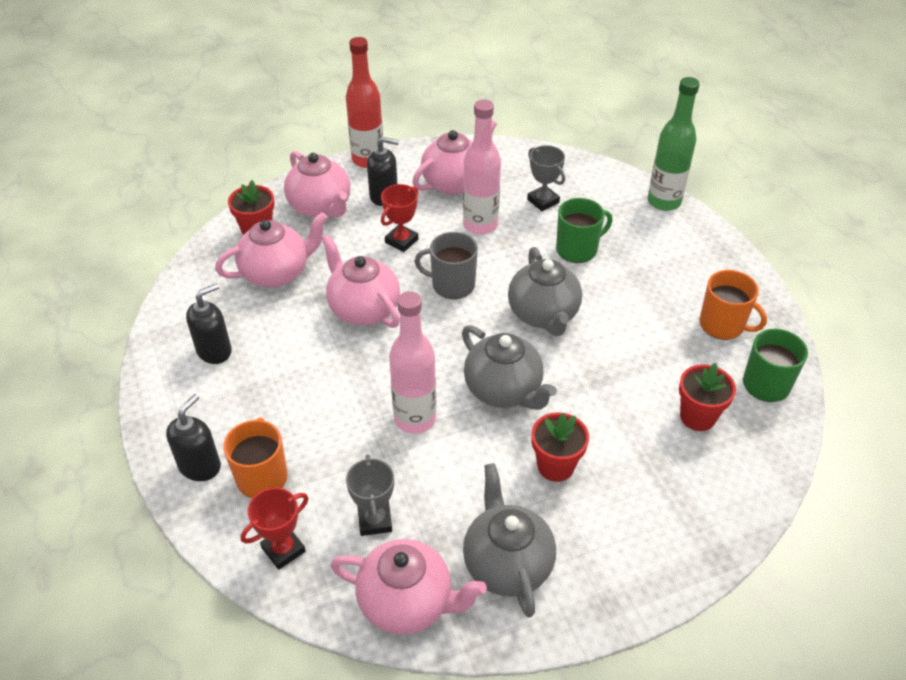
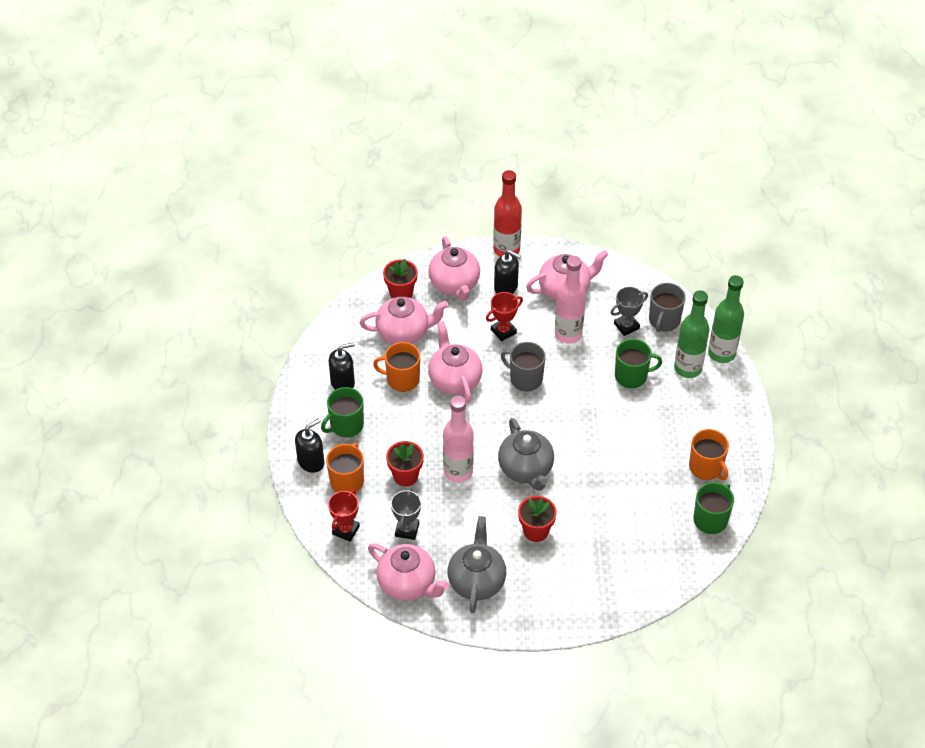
camera: 20 degrees right, 5 degrees up
(236, 403) = (346, 425): none -> green mug
(283, 549) = (346, 530): red trophy -> red trophy turned 45 degrees counterclockwise
(294, 326) = (402, 379): none -> orange mug
(543, 201) = (626, 326): grey trophy -> grey trophy turned 75 degrees clockwise
(543, 315) = (580, 422): grey teapot -> none
(582, 186) = (664, 320): none -> grey mug
(636, 225) = (688, 368): none -> green bottle
(697, 417) = (648, 527): red flower pot -> red flower pot (405, 476)

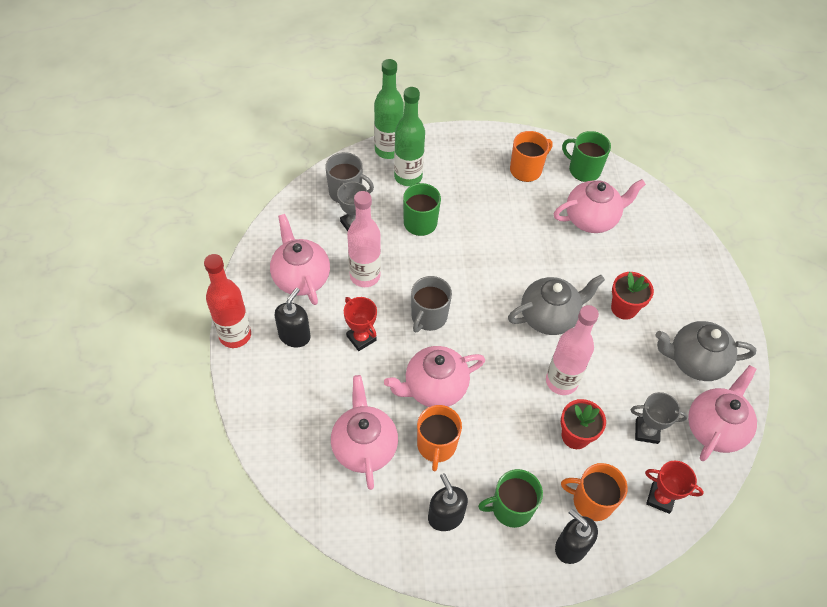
camera: 95 degrees left, 5 degrees up
(346, 425) = (511, 508): green mug -> green mug turned 120 degrees clockwise
(401, 293) = (299, 452): red flower pot -> none
(454, 284) = (287, 390): pink teapot -> pink teapot (592, 219)

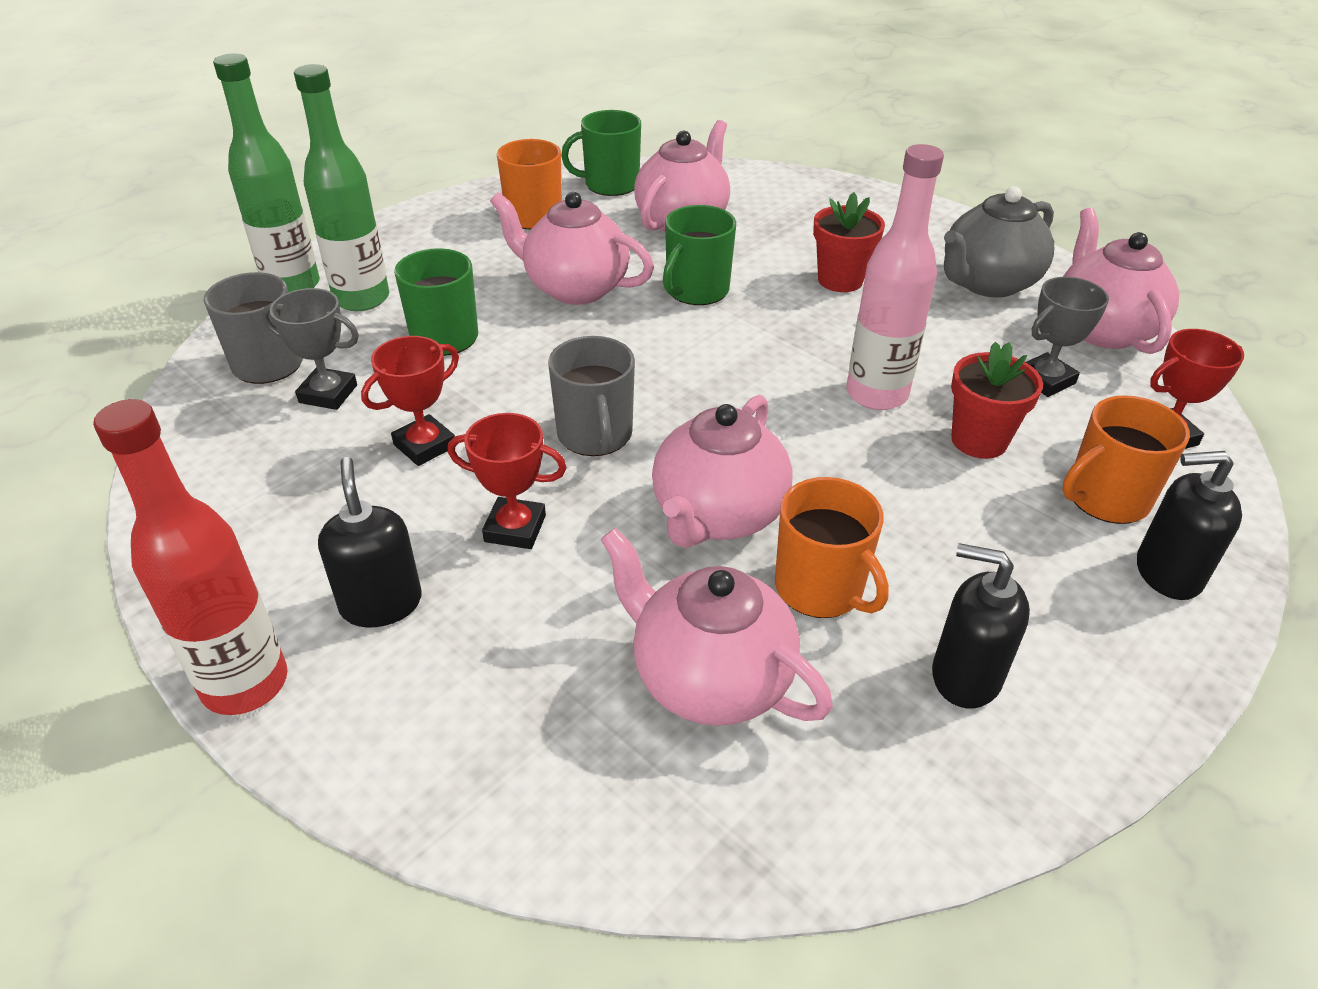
camera: 40 degrees left, 15 degrees down
(301, 277) = (301, 513): pink teapot -> pink teapot (574, 288)
(365, 276) = (425, 445): pink bottle -> red trophy
(511, 508) = (1031, 587): green mug -> green mug (696, 290)
(549, 316) = (764, 337): grey teapot -> none

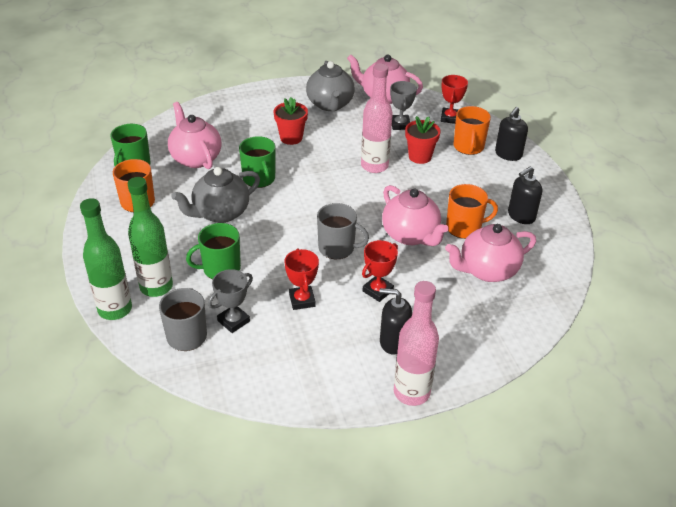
camera: 60 degrees left, 0 degrees up
(245, 684) = (411, 392): red bottle -> pink bottle
(574, 288) = (220, 213): pink teapot -> grey teapot

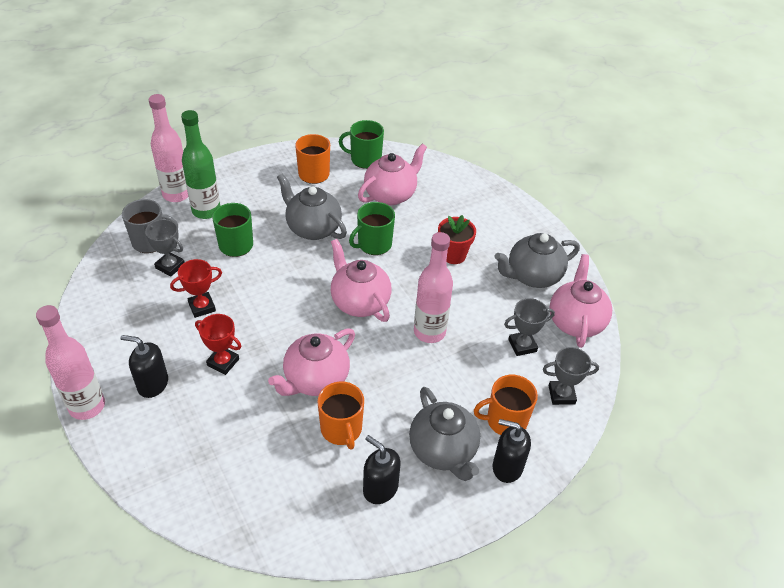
camera: 75 degrees right, 5 degrees up
(115, 309) = (176, 194): green bottle -> pink bottle
(337, 248) = (281, 321): grey mug -> none
(393, 342) = (152, 384): black soap dispenser -> black soap dispenser turned 75 degrees counterclockwise
(420, 157) = (464, 372): red flower pot -> none
(450, 118) = (561, 395): red trophy -> grey trophy
(487, 270) = (270, 458): pink teapot -> pink teapot (359, 302)
(491, 180) = (443, 451): none -> grey teapot

